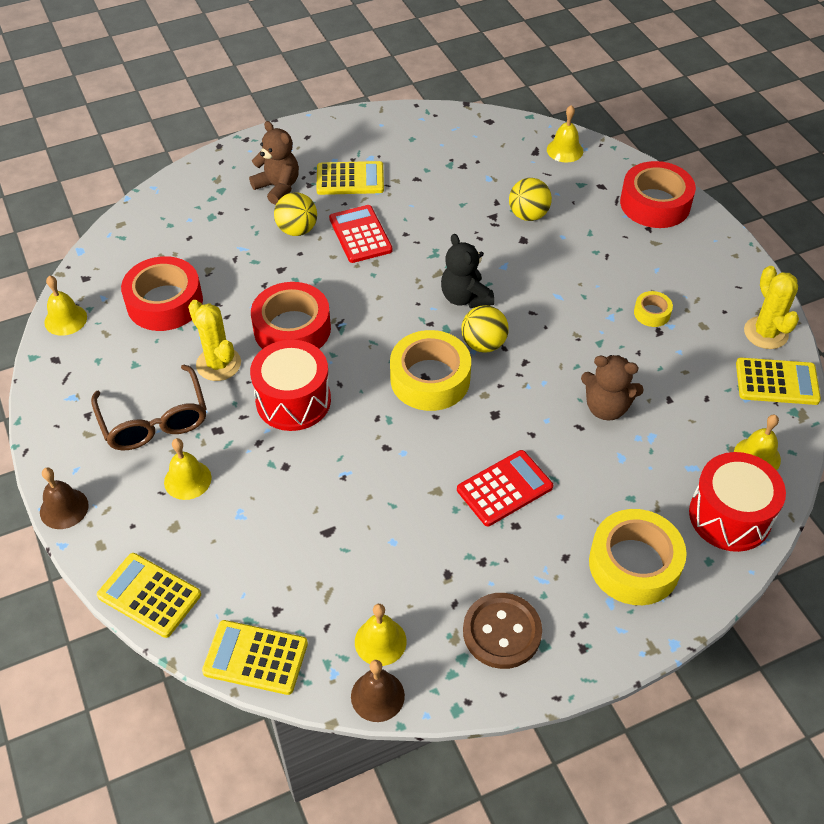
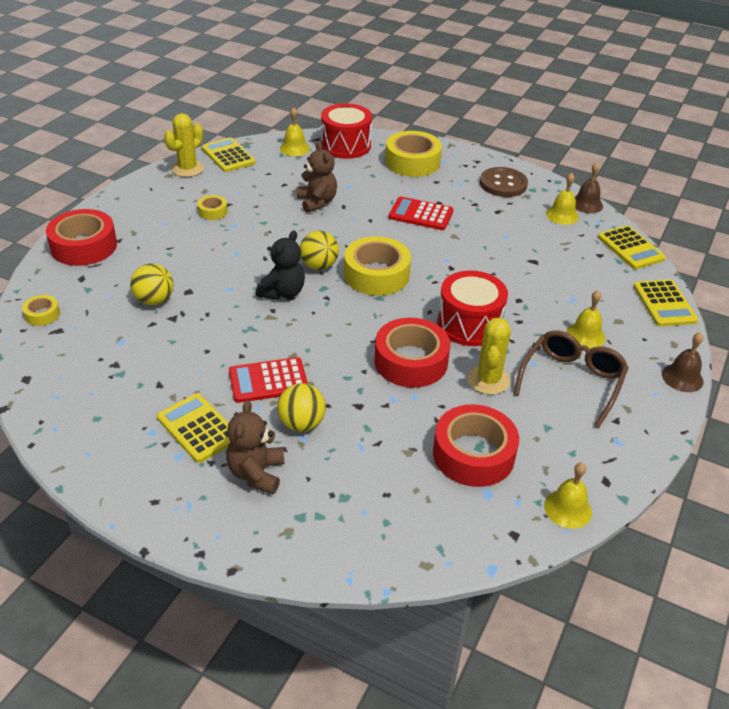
camera: 130 degrees left, 10 degrees down
(360, 234) = (268, 381): red calculator -> red calculator turned 45 degrees clockwise
(565, 150) = (42, 315): yellow bell -> yellow tape

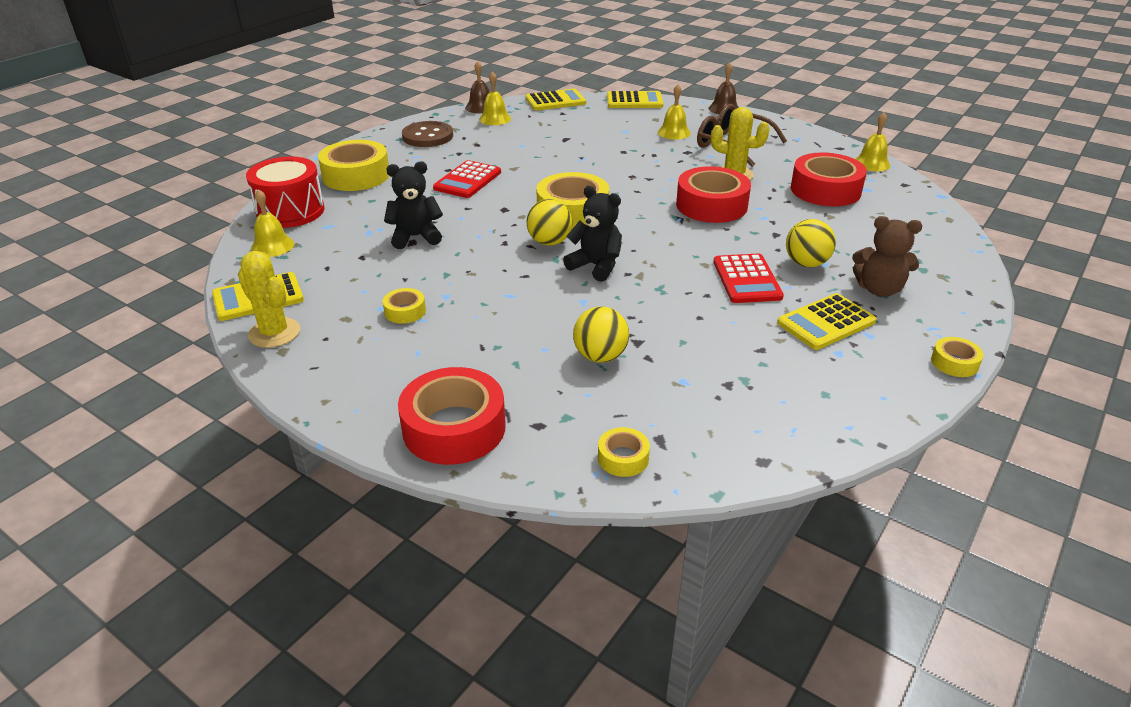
camera: 80 degrees left, 5 degrees down
(131, 511) = (954, 363): none -> yellow tape
(317, 202) = (415, 237): brown teddy bear -> black teddy bear
(469, 324) = (657, 175): red drum -> none

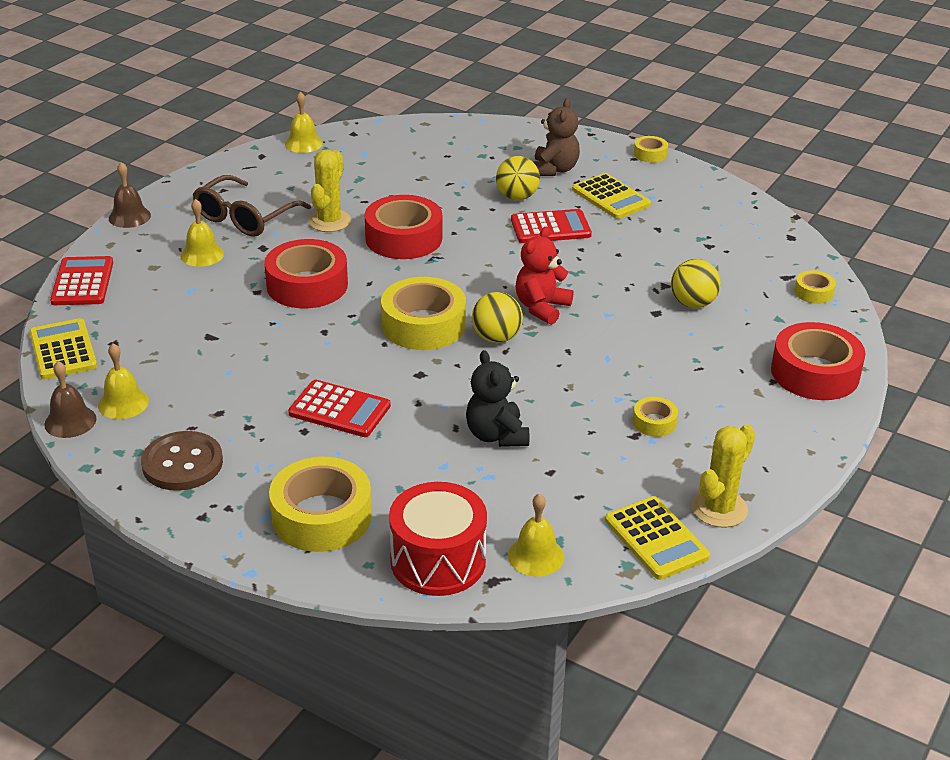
camera: 95 degrees left, 0 degrees up
(596, 266) = (541, 308): black teddy bear -> red teddy bear
(634, 101) = (82, 282): yellow calculator -> red calculator
(825, 190) = (366, 174): red tape -> red tape (307, 285)

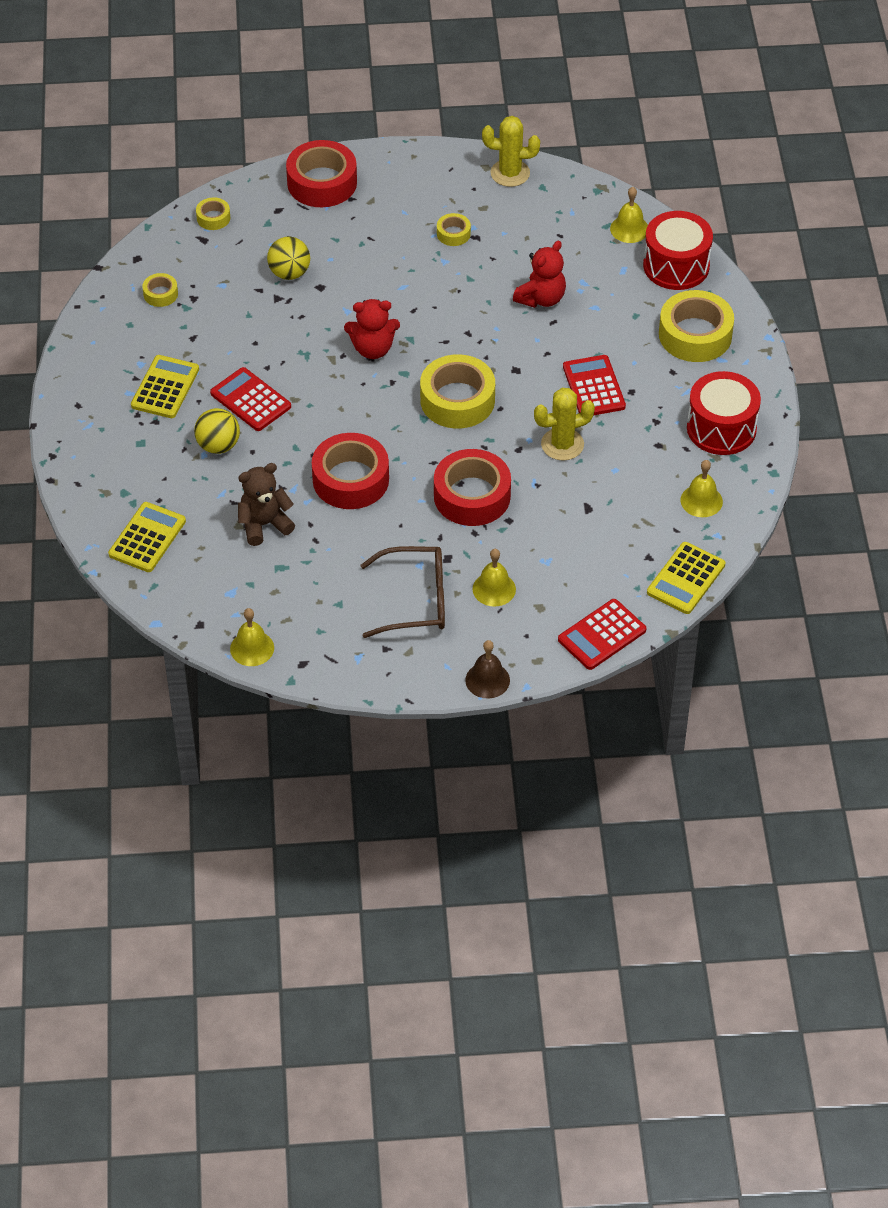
camera: 125 degrees left, 15 degrees up
(70, 421) = (745, 514): brown bell -> none
(182, 463) = (721, 428): brown button -> red drum
(329, 221) = (369, 542): yellow cactus -> yellow cactus (562, 444)
(496, 338) = (435, 353): yellow ball -> none
(496, 435) = (541, 298): black teddy bear -> red teddy bear
(554, 169) = (146, 446): brown teddy bear -> brown teddy bear (264, 524)
(650, 154) = (60, 398): yellow tape -> yellow tape (160, 294)
(656, 539) = (563, 188): yellow calculator -> yellow calculator (147, 538)

